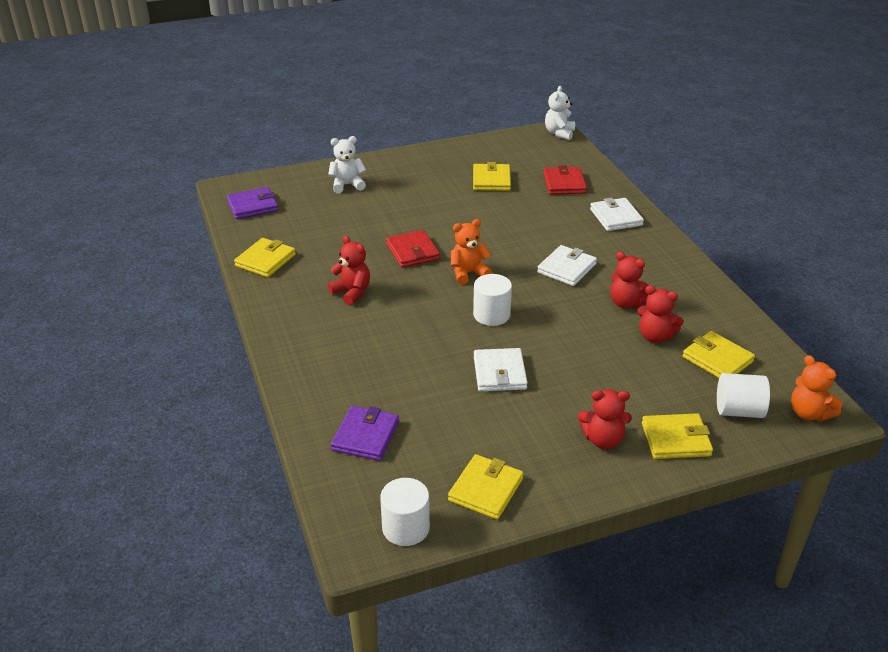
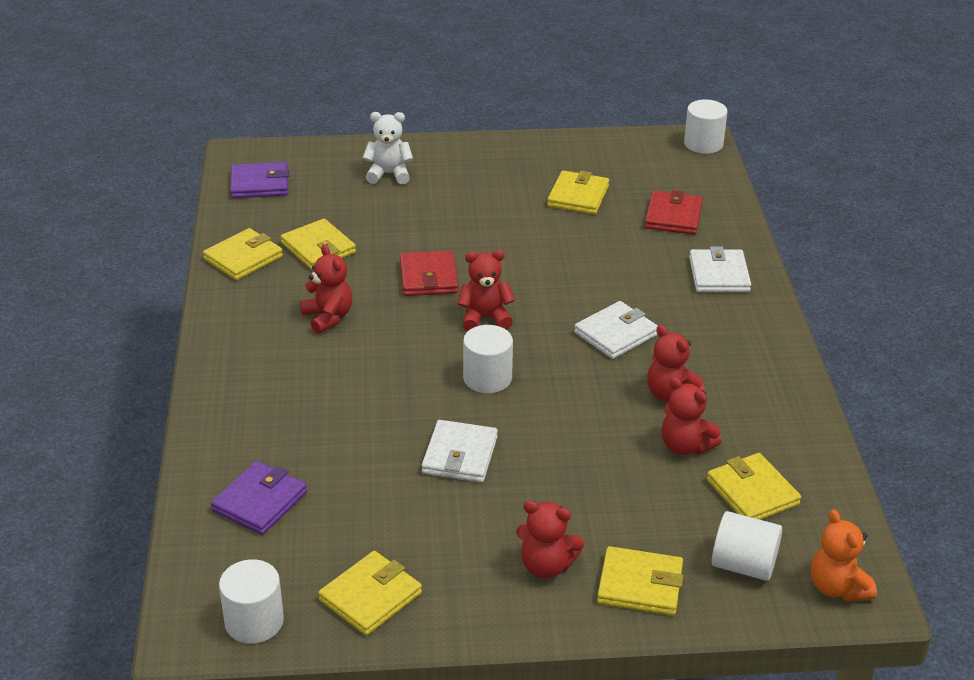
camera: 15 degrees right, 0 degrees up
(320, 244) = (318, 248): none -> yellow wallet
(468, 273) = (485, 318): orange teddy bear -> red teddy bear
(559, 133) = (703, 144): white teddy bear -> white cylinder

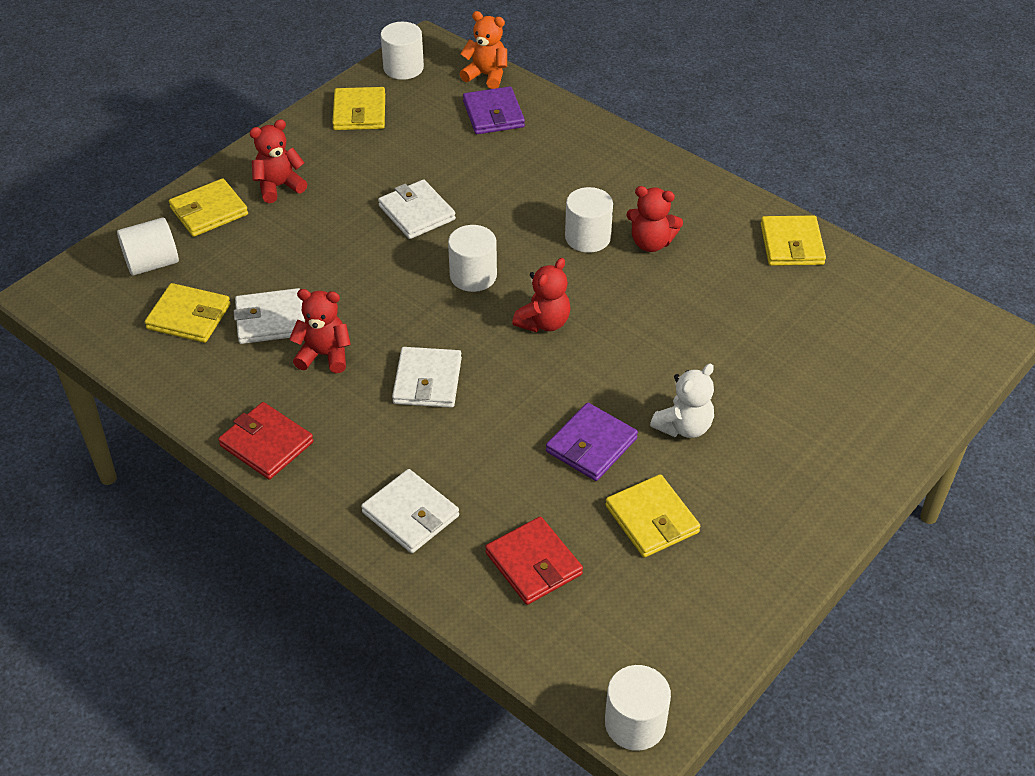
camera: 135 degrees right, 10 degrees up
(260, 184) = (913, 317): purple wallet -> purple wallet (591, 445)
(318, 248) = (759, 292): yellow wallet -> none
(363, 349) = (587, 237): none -> white cylinder
(389, 174) = (844, 410): white teddy bear -> white teddy bear (684, 427)
(428, 277) = (638, 327): red wallet -> red wallet (266, 444)
(685, 446) = (270, 320): red teddy bear -> white wallet
(837, 587) = (76, 288): orange teddy bear -> orange teddy bear (486, 75)

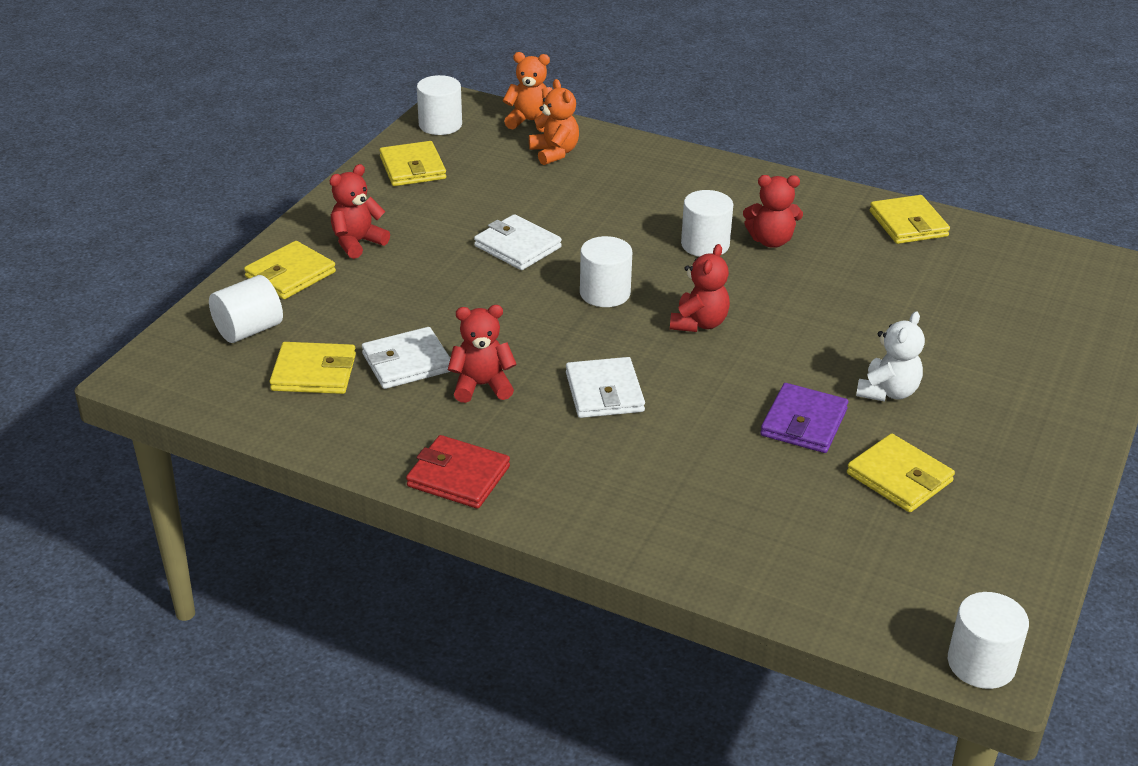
camera: 15 degrees left, 10 degrees down
(410, 514) = (648, 515): white wallet -> none
(493, 114) = (554, 153): purple wallet -> orange teddy bear
(533, 564) = (800, 538): red wallet -> none

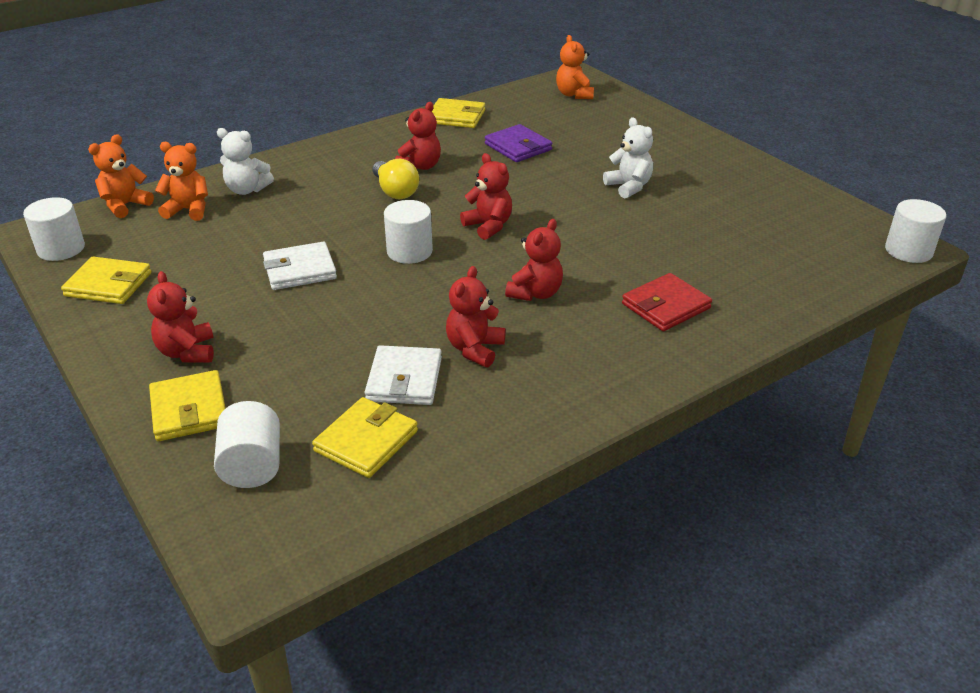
camera: 60 degrees left, 0 degrees up
(458, 476) = (587, 400): red wallet -> red wallet (665, 306)
(604, 392) = (535, 293): white wallet -> red teddy bear
(618, 166) = (247, 190): none -> white teddy bear
(705, 244) = (395, 191): white cylinder -> yellow light bulb
(803, 422) = (637, 226): purple wallet -> purple wallet (518, 147)
(899, 477) = (719, 214): yellow wallet -> none
(1075, 284) = (574, 94): none -> orange teddy bear

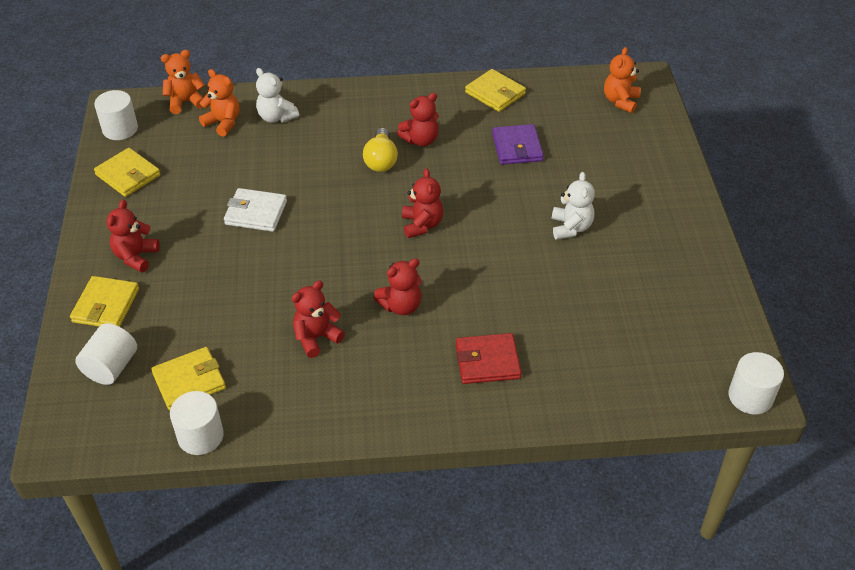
camera: 30 degrees right, 10 degrees up
(404, 379) = (250, 342): white wallet -> none
(409, 251) = (344, 226): white cylinder -> white cylinder (200, 436)

